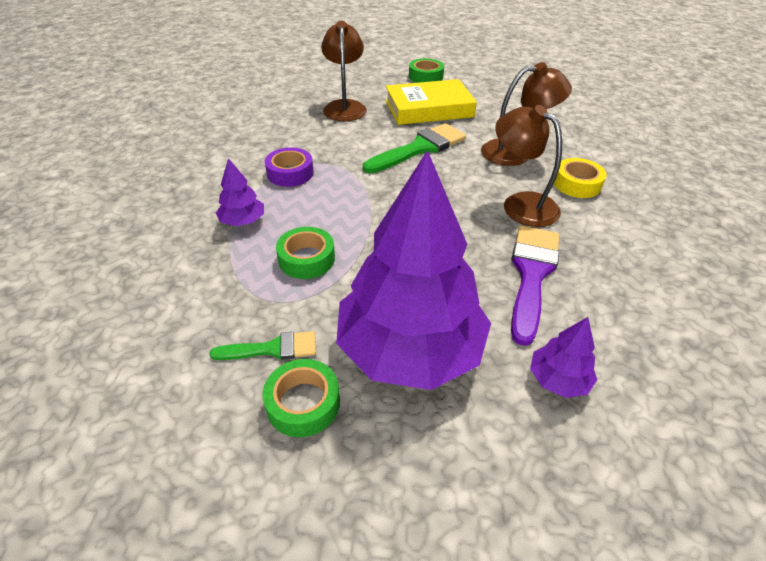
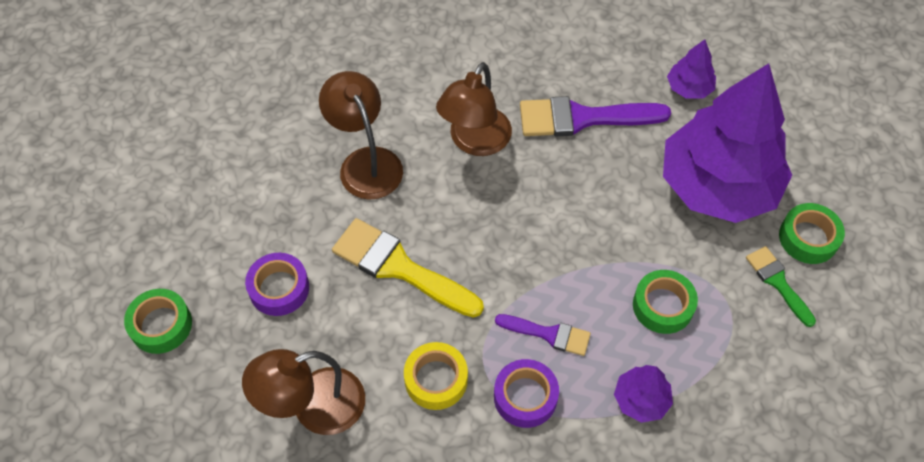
camera: 110 degrees left, 15 degrees up
(327, 194) = (548, 334): none -> purple brush
(419, 148) = (400, 268): green brush -> yellow brush
(428, 108) = (279, 288): yellow book -> purple tape
(576, 184) = (411, 98): yellow tape -> yellow tape (436, 379)

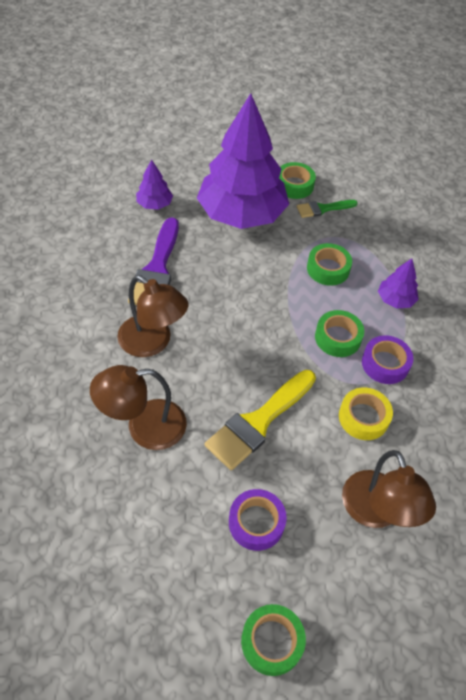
camera: 80 degrees left, 5 degrees down
(548, 334) = (338, 338): purple brush -> green tape

